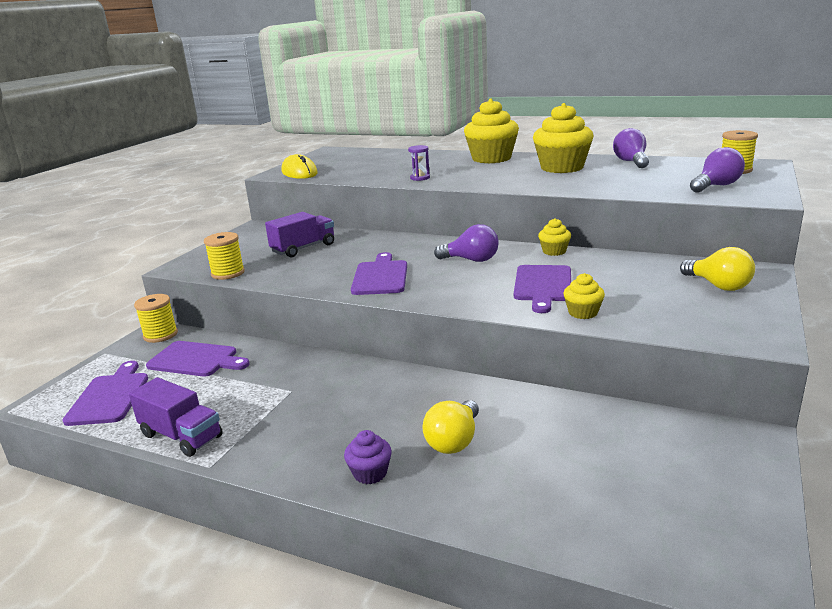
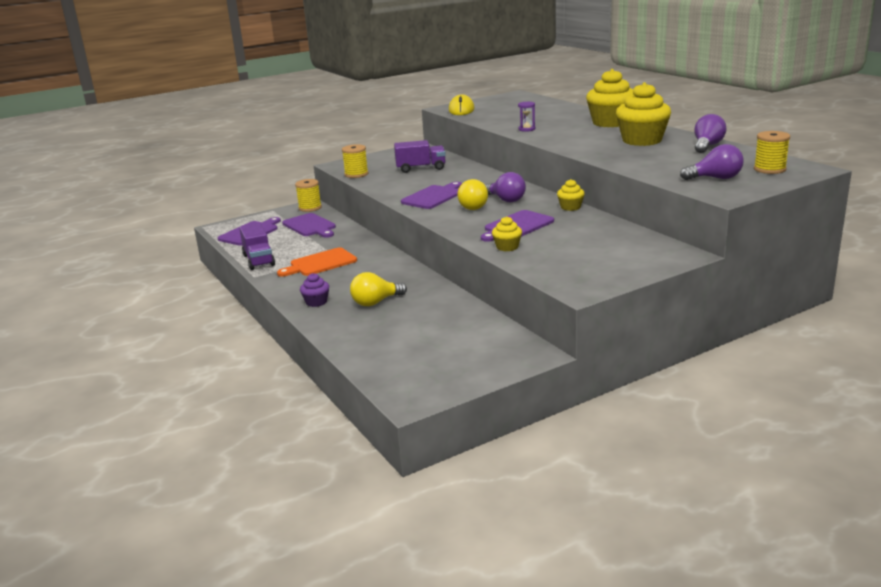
camera: 35 degrees right, 0 degrees up
(288, 409) = (320, 263): none -> orange cutting board
(718, 286) = (630, 255): yellow light bulb -> yellow light bulb (473, 206)

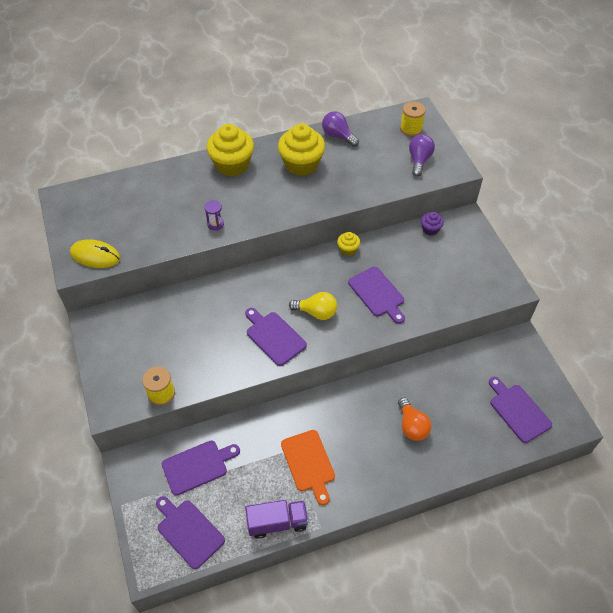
camera: 80 degrees left, 30 degrees up
(310, 208) = (135, 463): yellow spool -> none
(316, 302) = (398, 473): purple cupcake -> purple cupcake (430, 229)
(375, 302) = (412, 426): yellow light bulb -> orange light bulb
(418, 360) = (518, 411): none -> purple cutting board
(421, 168) = (175, 332): purple truck -> none
(506, 200) = (309, 286): purple light bulb -> none
(507, 247) = (421, 310): yellow cupcake -> none

